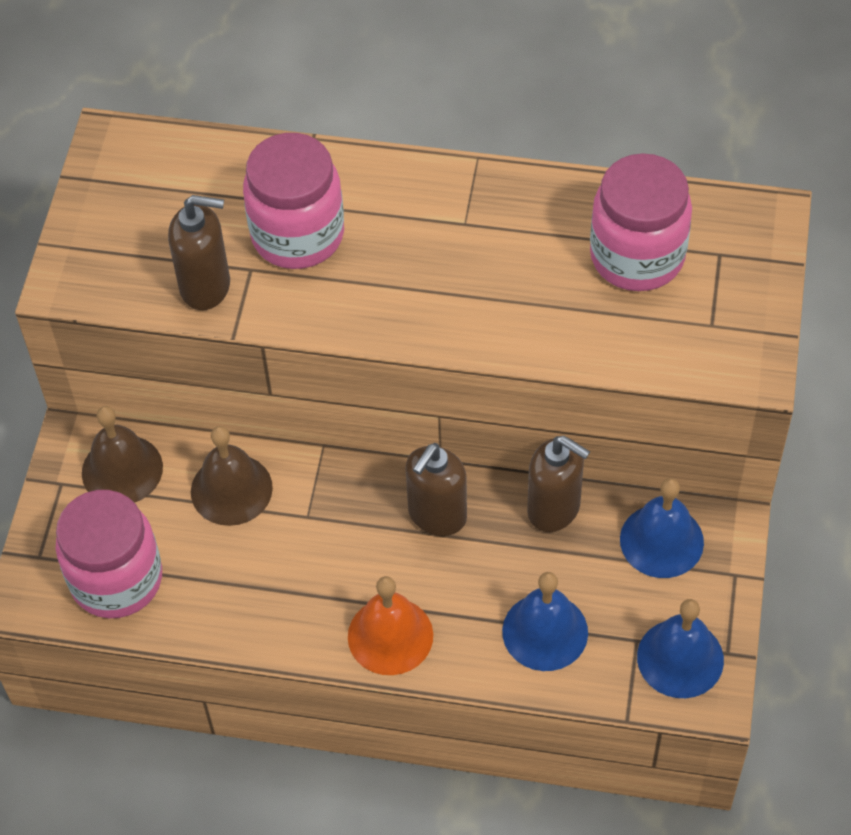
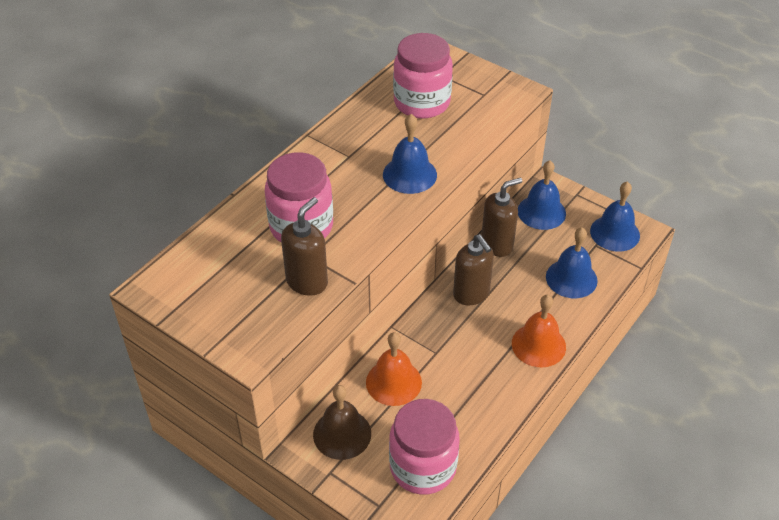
camera: 65 degrees left, 10 degrees down
(231, 489) = (393, 382): brown bell -> orange bell
(471, 308) = (409, 174): none -> blue bell

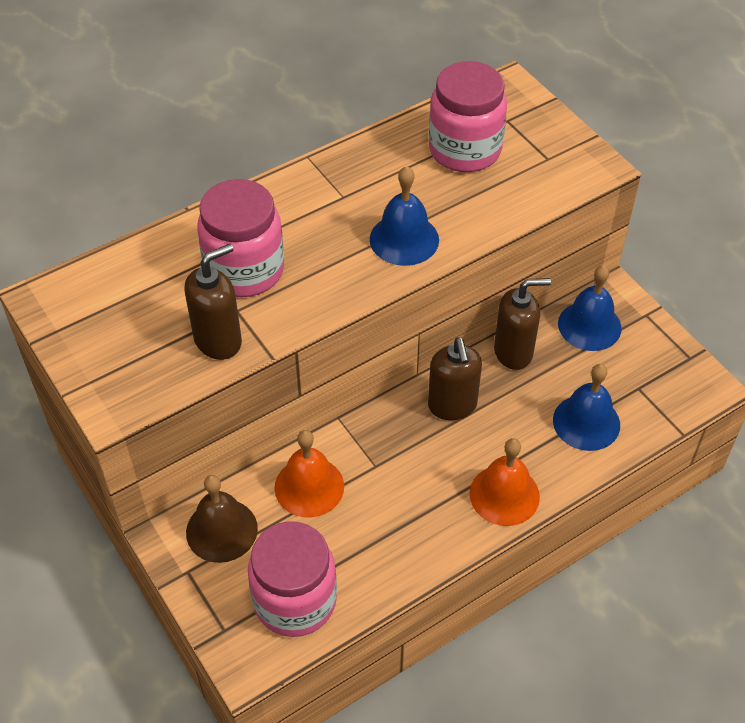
camera: 20 degrees right, 5 degrees up
(615, 233) = (671, 379): blue bell -> none

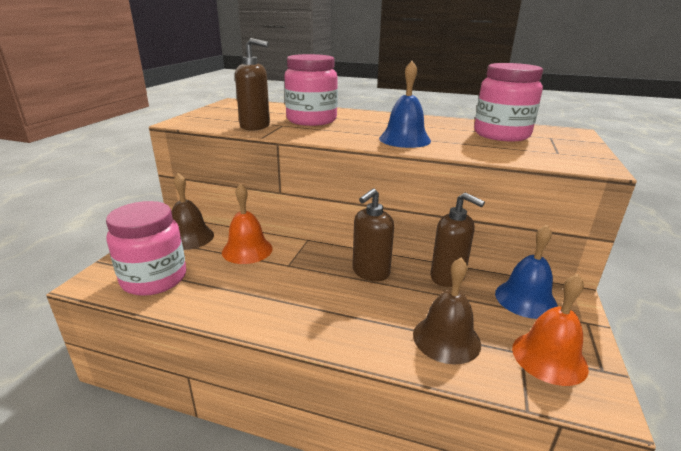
camera: 50 degrees right, 25 degrees down
(504, 495) = (327, 327): orange bell -> orange bell (549, 357)
(586, 422) = (446, 339): blue bell -> brown bell

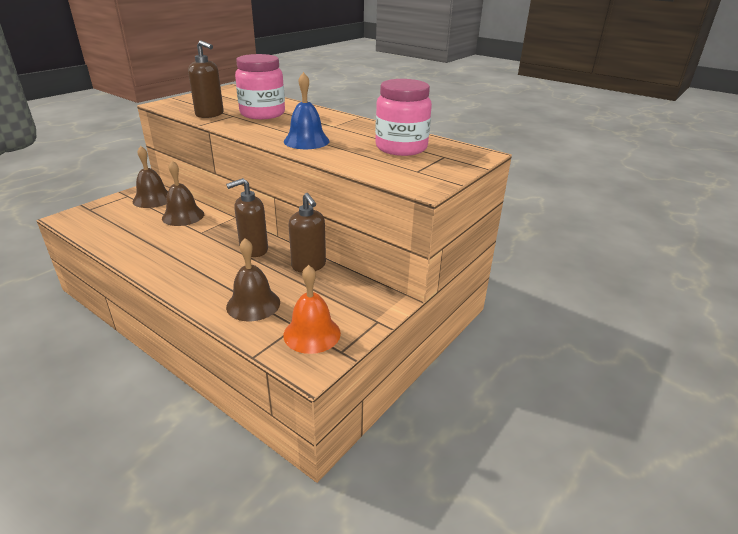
camera: 20 degrees right, 5 degrees up
(154, 279) = (104, 223): pink jar -> none
(247, 250) = (183, 216): orange bell -> brown bell
(525, 299) = (350, 294): blue bell -> none

